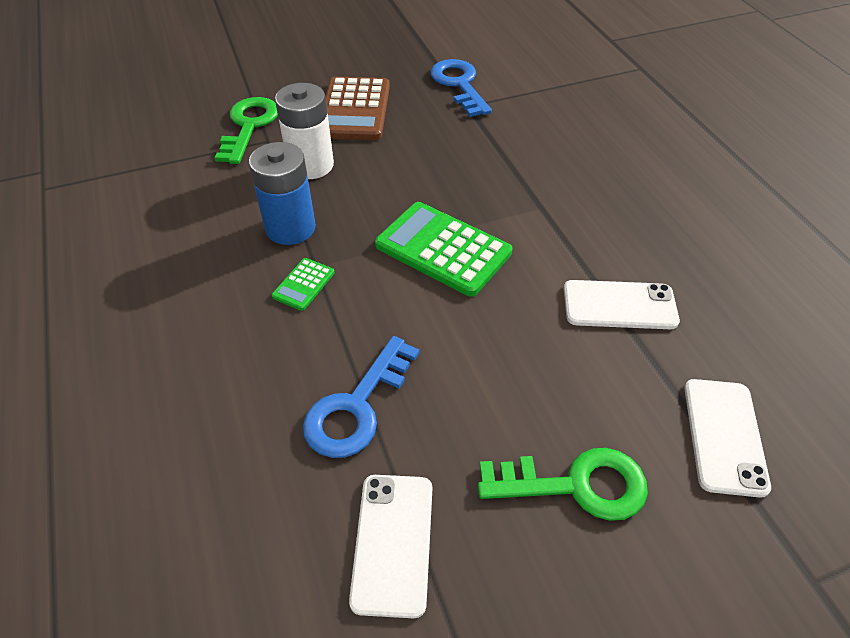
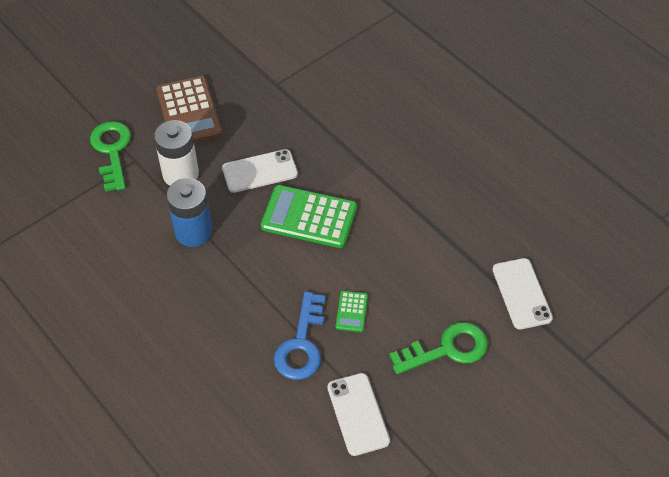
camera: 20 degrees left, 5 degrees up
(303, 284) = (225, 273): green calculator -> green calculator (351, 311)
(459, 85) = (261, 64): blue key -> none
(619, 305) = (439, 225): white phone -> white phone (260, 171)

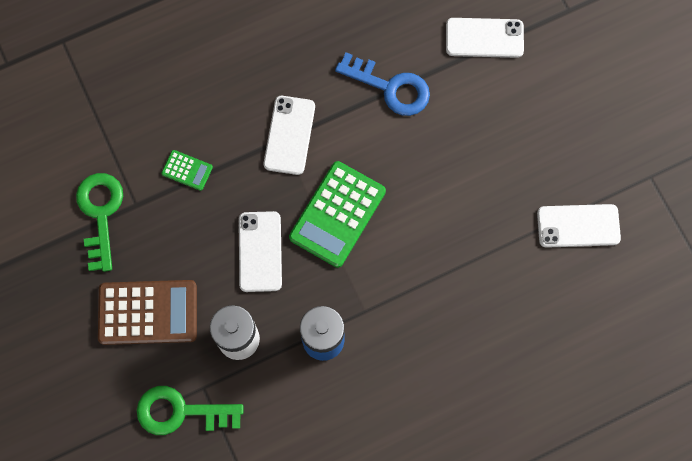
camera: 75 degrees left, 20 degrees up
(301, 344) = (490, 259): blue key -> blue key (390, 87)
(351, 311) = (465, 202): green calculator -> green calculator (187, 170)
(370, 168) = (289, 135): none -> white phone
(447, 349) = (528, 125): green key -> green key (100, 214)

